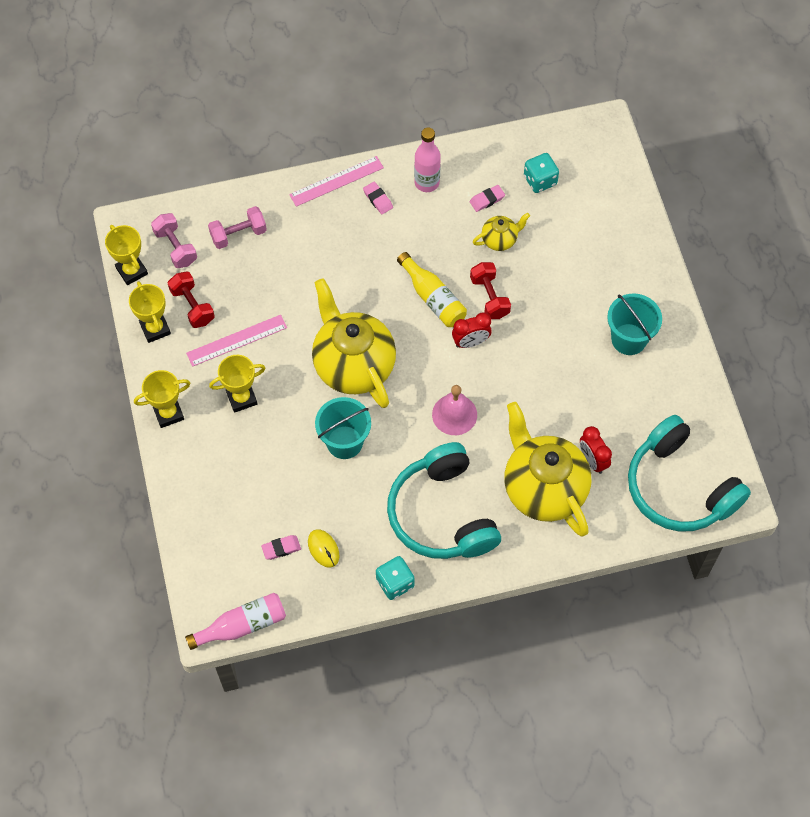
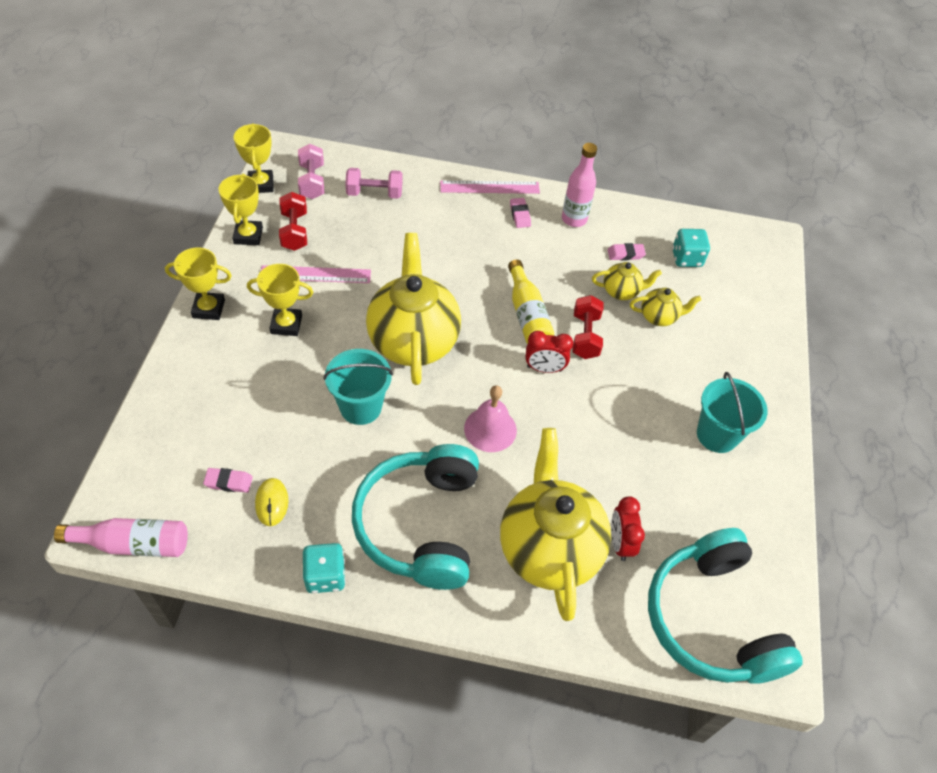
camera: 20 degrees right, 10 degrees down
(541, 251) = (659, 317): none -> yellow teapot

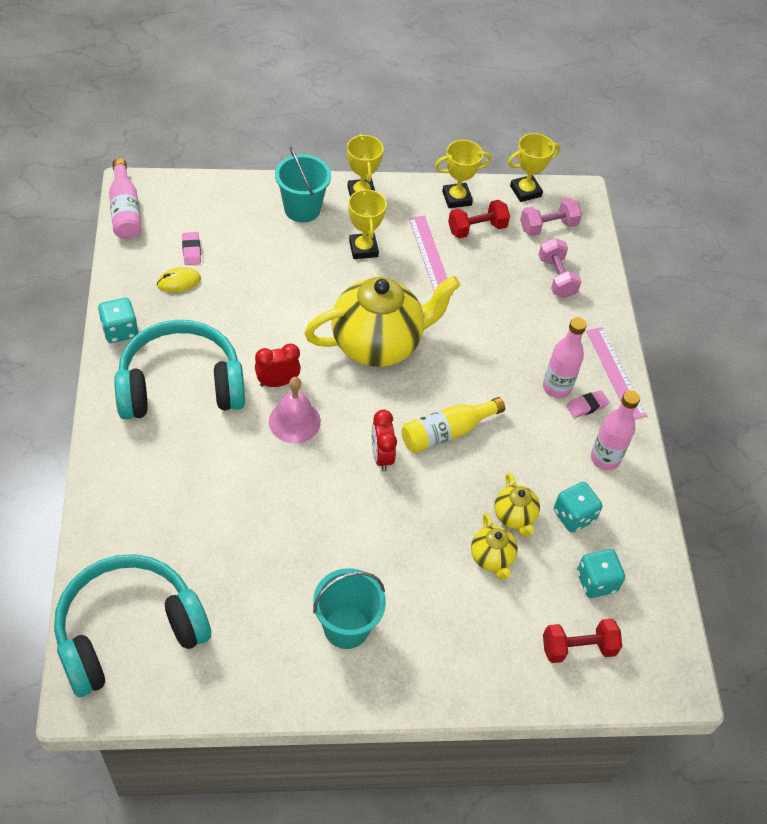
camera: 75 degrees right, 0 degrees up
(360, 407) = (290, 320): turquoise bucket -> turquoise bucket (302, 209)
(496, 228) = (556, 388): none -> pink bottle
(548, 548) = (177, 485): yellow teapot -> none
(585, 336) = (437, 488): red dumbbell -> red dumbbell (578, 648)
(620, 542) = (195, 544): red clock -> red clock (277, 382)
(625, 254) = (574, 516): pink eraser -> turquoise dice

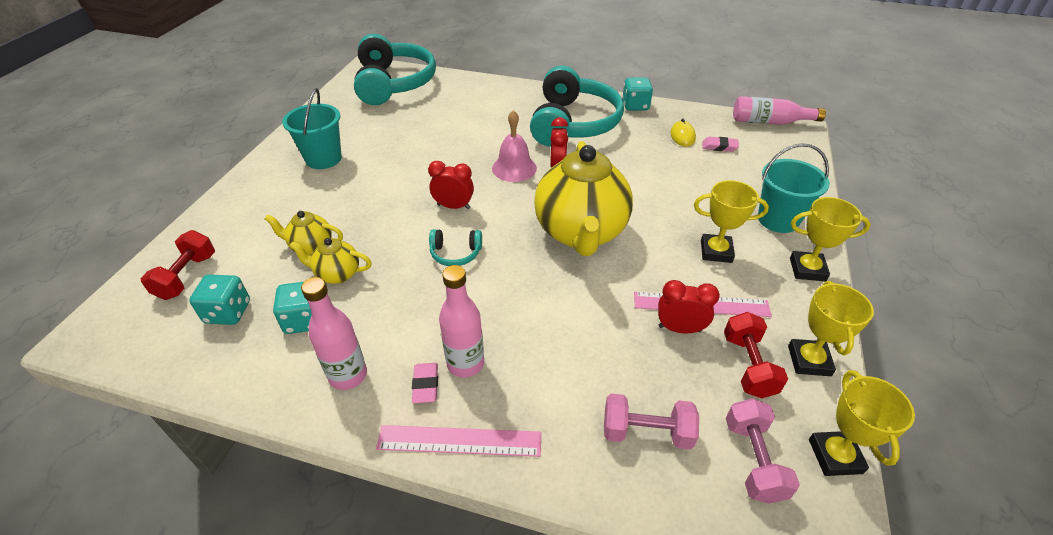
camera: 115 degrees right, 10 degrees down
(447, 432) = (455, 253): yellow bottle -> turquoise headphones
(461, 267) = (679, 329): none -> red clock

